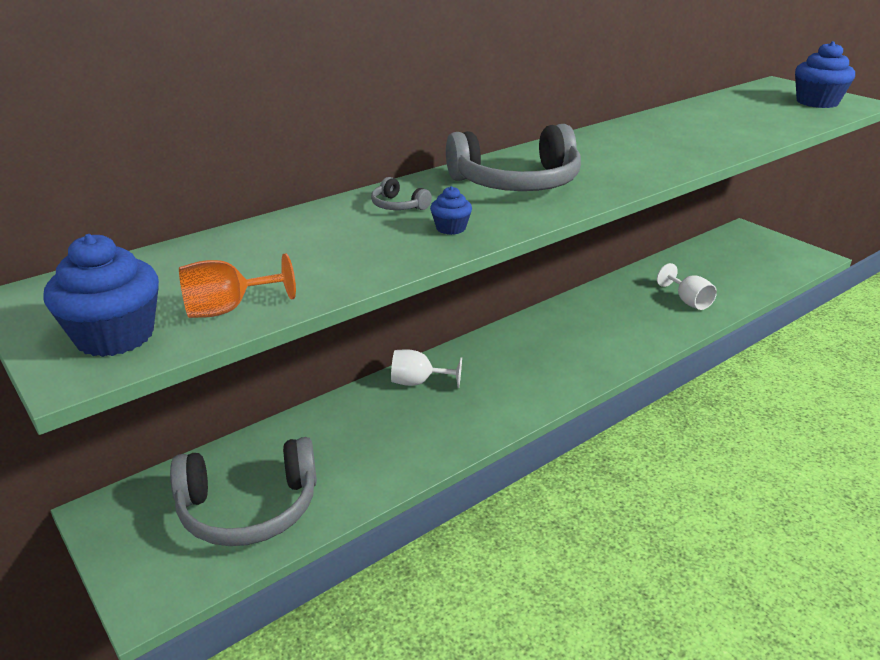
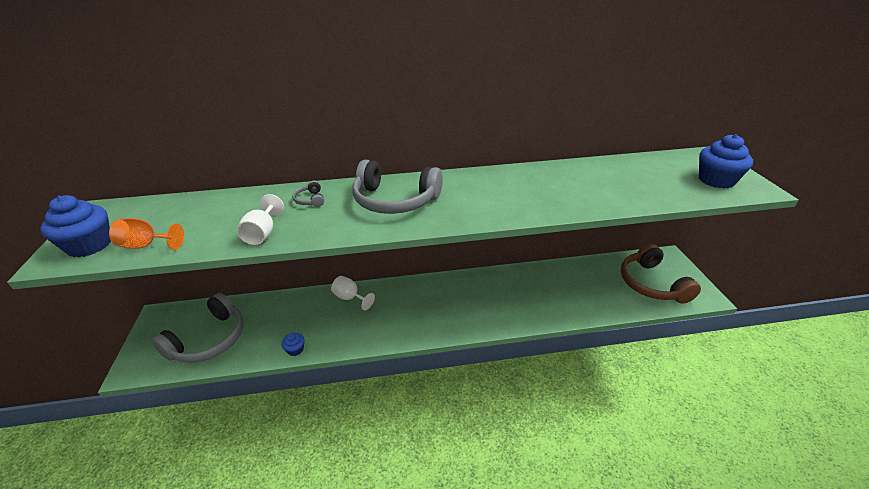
camera: 30 degrees right, 5 degrees up
(249, 508) = (209, 340): grey headphones -> grey headphones turned 75 degrees counterclockwise
(451, 228) = (312, 225): blue cupcake -> blue cupcake (295, 349)
(688, 301) = (565, 300): white goblet -> white goblet (263, 233)
(756, 260) = (651, 284): none -> brown headphones

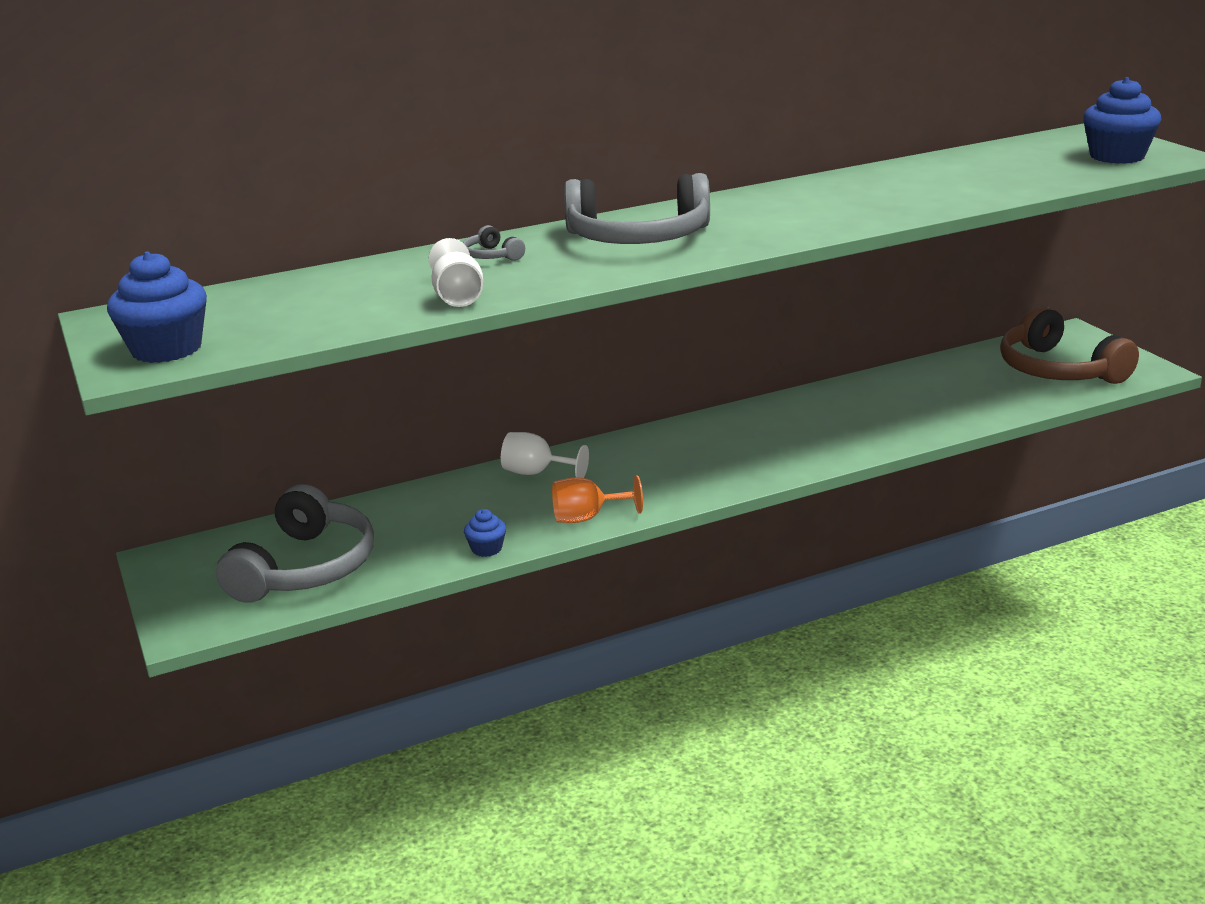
camera: 15 degrees left, 10 degrees down
(146, 245) = (272, 335): orange goblet -> orange goblet (587, 518)

